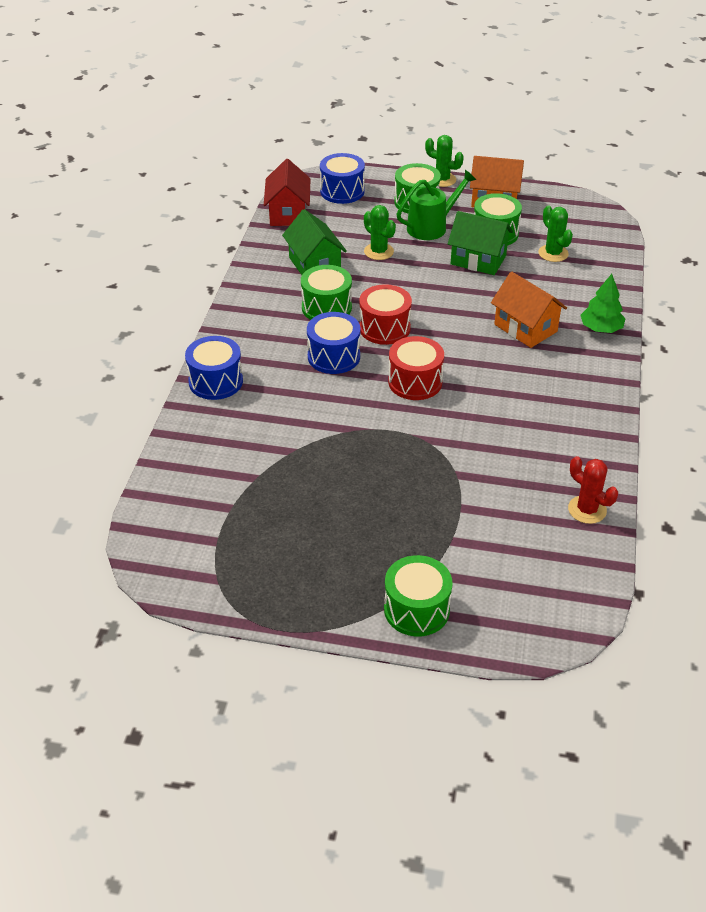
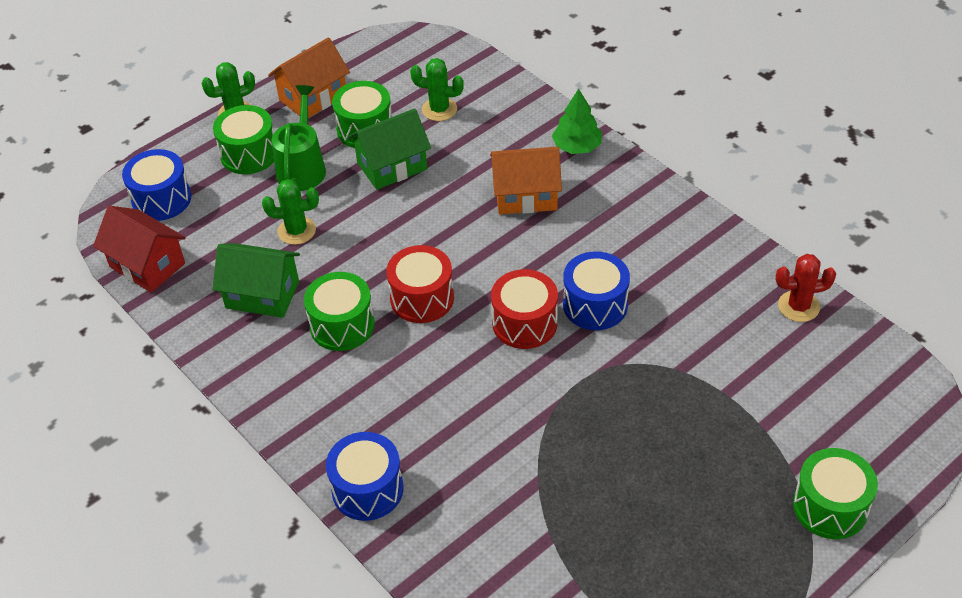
camera: 50 degrees left, 5 degrees up
(334, 356) = (425, 364): blue drum -> blue drum (595, 305)

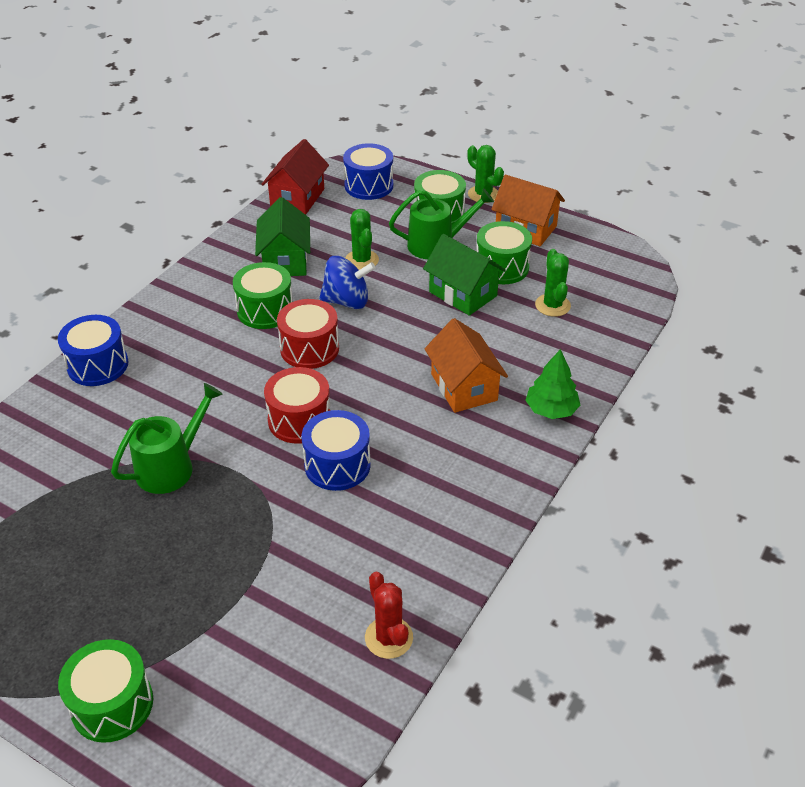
camera: 70 degrees right, 5 degrees down
(360, 255) = (347, 301): none -> blue spinning top
(554, 435) = (171, 467): none -> green watering can

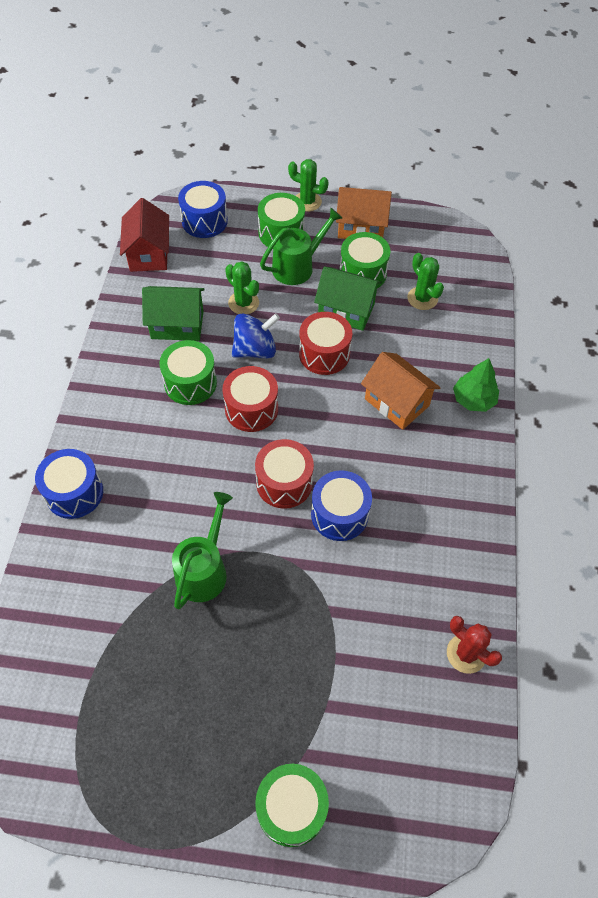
camera: 25 degrees left, 15 degrees up
(285, 260) = (177, 325): green house -> green house turned 60 degrees counterclockwise
(415, 324) = (324, 354): none -> red drum

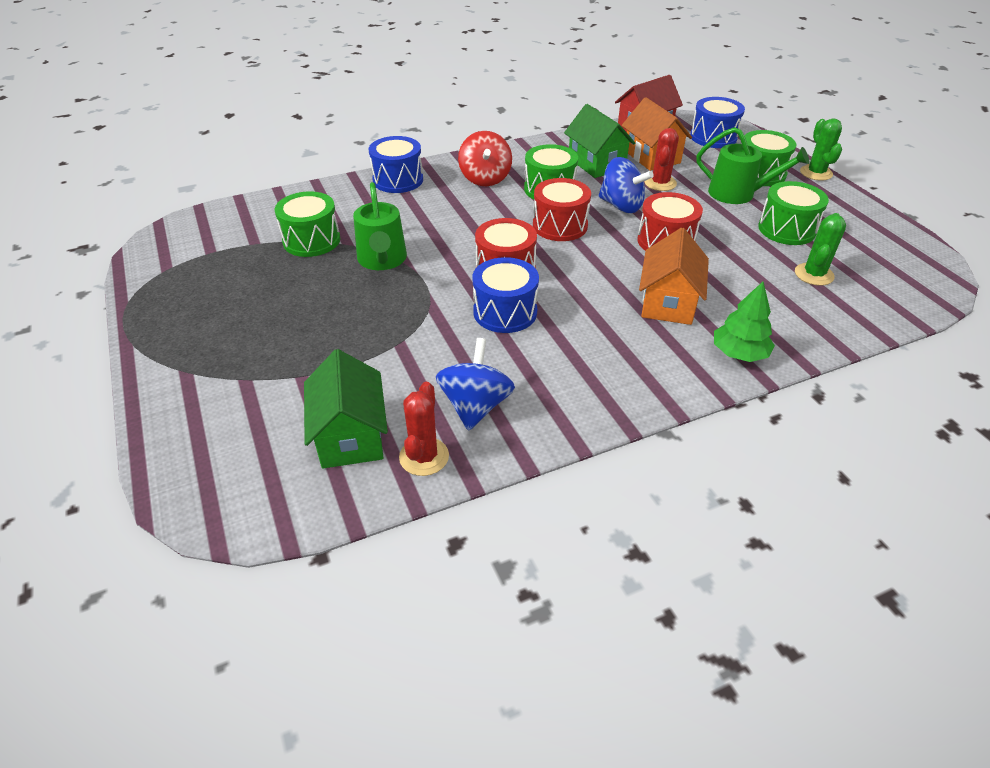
camera: 60 degrees right, 15 degrees down
(132, 420) = (485, 178): none -> red spinning top
(204, 570) = (382, 260): green watering can -> green watering can turned 90 degrees clockwise
(243, 303) = (660, 183): green cactus -> red cactus
(291, 808) = (190, 390): green drum -> green drum (311, 240)
(346, 310) = (730, 235): green house -> green house (350, 436)
(361, 227) = (837, 209): orange house -> orange house (652, 157)
(433, 592) = (475, 406): none -> blue spinning top

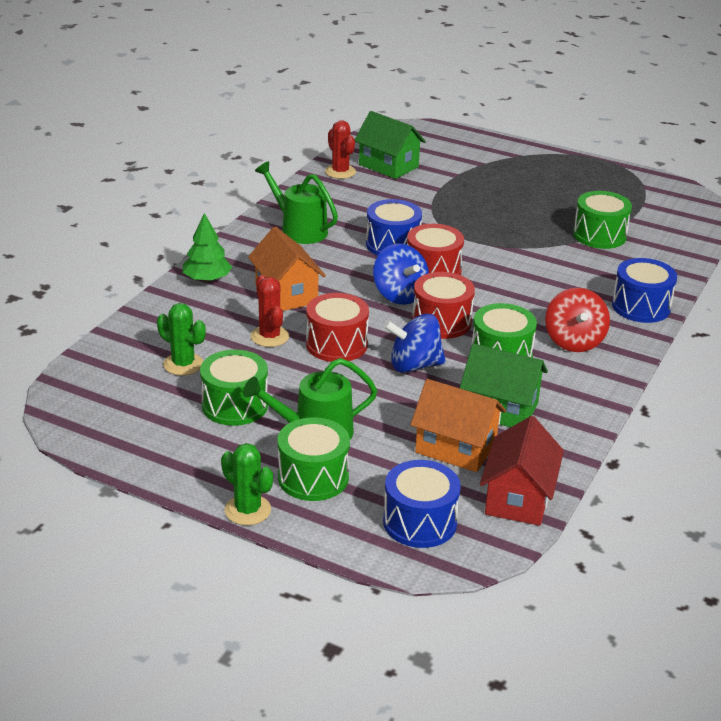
camera: 140 degrees right, 10 degrees down
(382, 260) = (527, 243): green watering can -> green watering can (299, 230)
(475, 406) = (342, 197): blue spinning top -> blue spinning top (399, 295)
(485, 178) = (574, 341): red spinning top -> red spinning top turned 135 degrees counterclockwise
(660, 183) = (407, 411): red cactus -> red cactus (269, 336)
(814, 274) = (183, 364): green cactus -> green cactus turned 45 degrees counterclockwise

